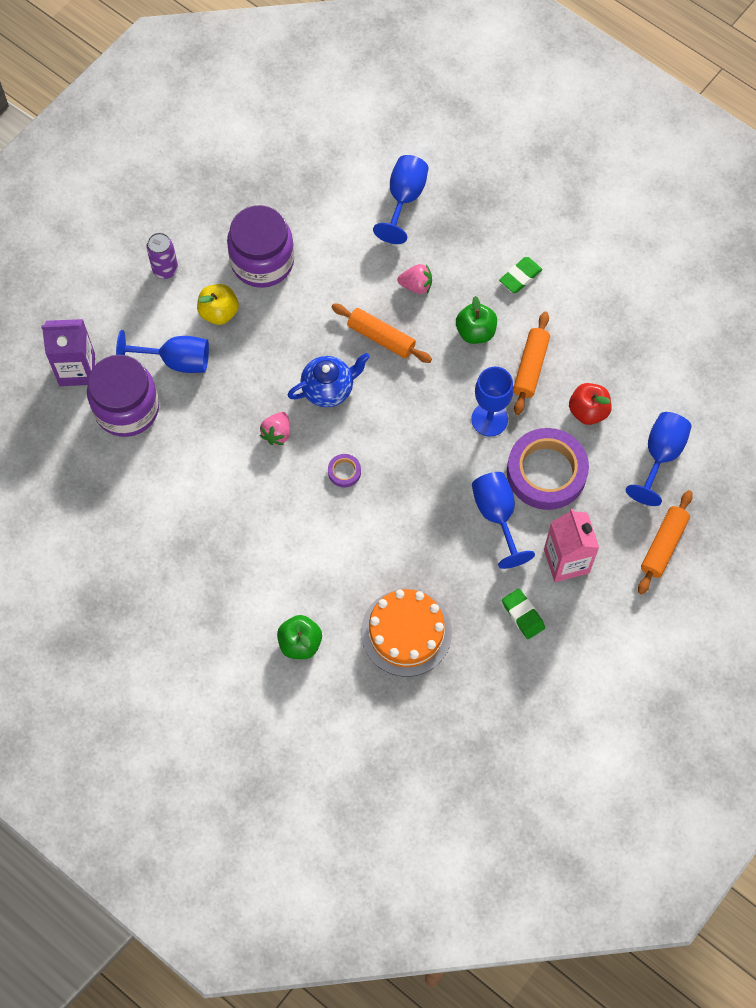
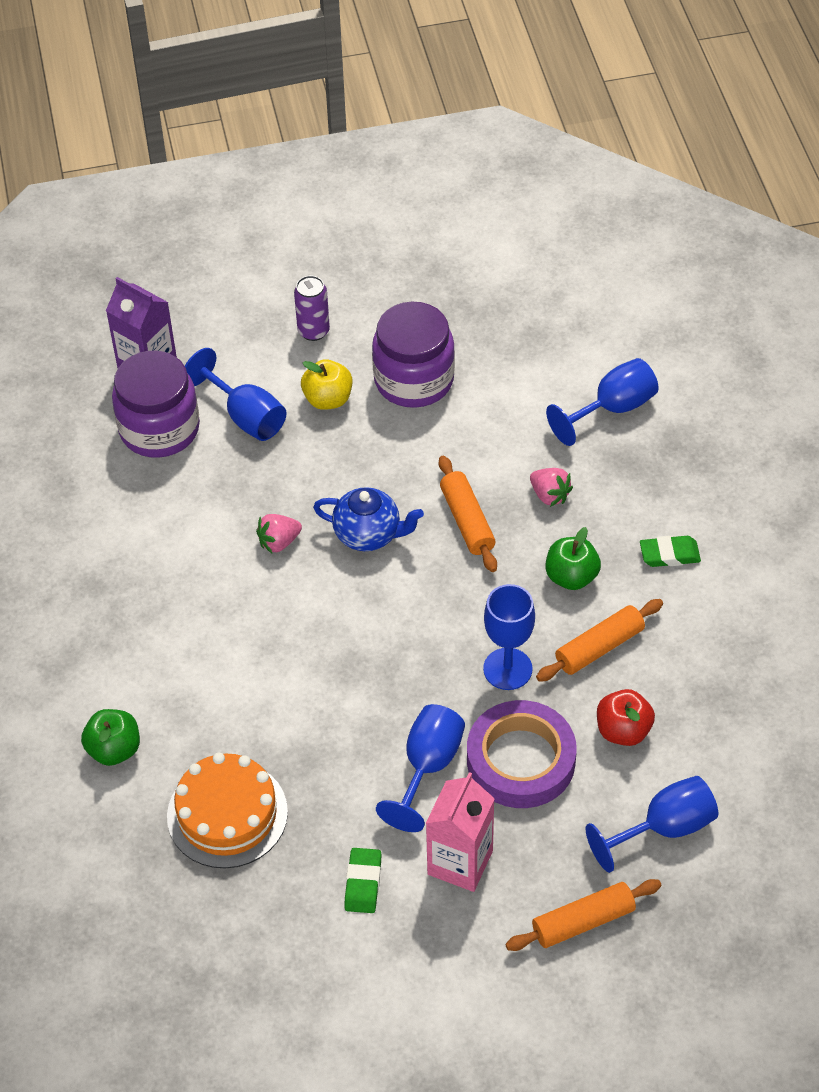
camera: 40 degrees right, 15 degrees down
(344, 472) = (311, 620): purple tape -> none

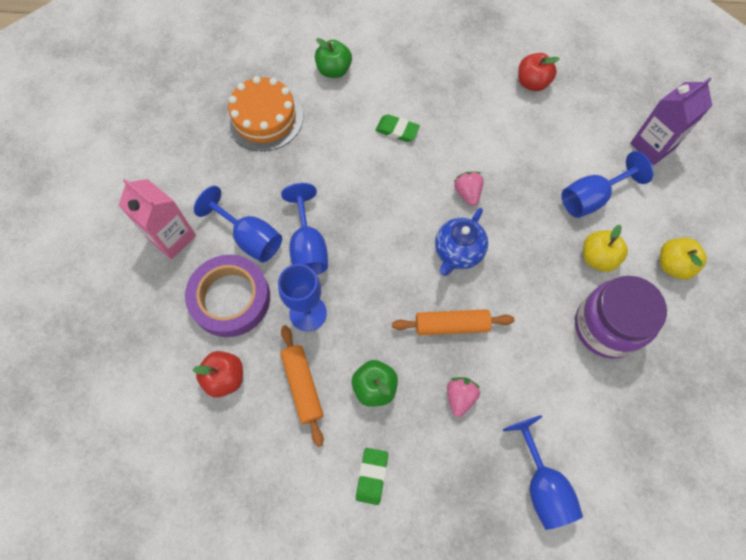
camera: 105 degrees right, 15 degrees up
(77, 505) = (532, 83): none -> red apple
(159, 429) = (590, 142): purple jar -> none
(313, 331) = (673, 265): purple can -> yellow apple
(363, 883) = (184, 179): green eraser -> green eraser (397, 130)
(549, 495) = (460, 397): pink strawberry -> pink strawberry turned 135 degrees clockwise
(583, 922) = (94, 299): orange rolling pin -> none
(664, 828) = (135, 378): blue goblet -> blue goblet (308, 247)

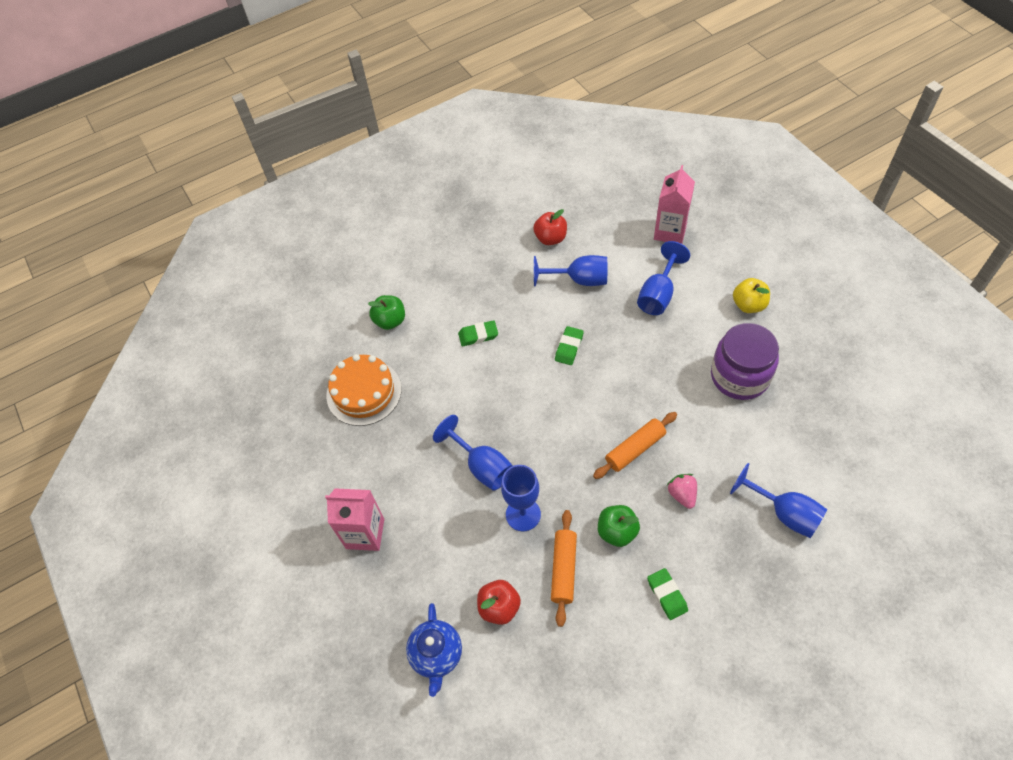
camera: 30 degrees left, 10 degrees down
(230, 298) = (453, 546): purple tape -> none
(250, 238) = (430, 490): blue goblet -> blue goblet (579, 280)
(302, 386) = (563, 569): orange rolling pin -> orange rolling pin turned 60 degrees clockwise
(458, 252) = (597, 395): blue teapot -> blue teapot (437, 655)
(467, 193) = (569, 347): pink strawberry -> green eraser
(597, 258) = (696, 333): yellow apple -> none
(652, 146) = (670, 231): purple carton -> pink carton

